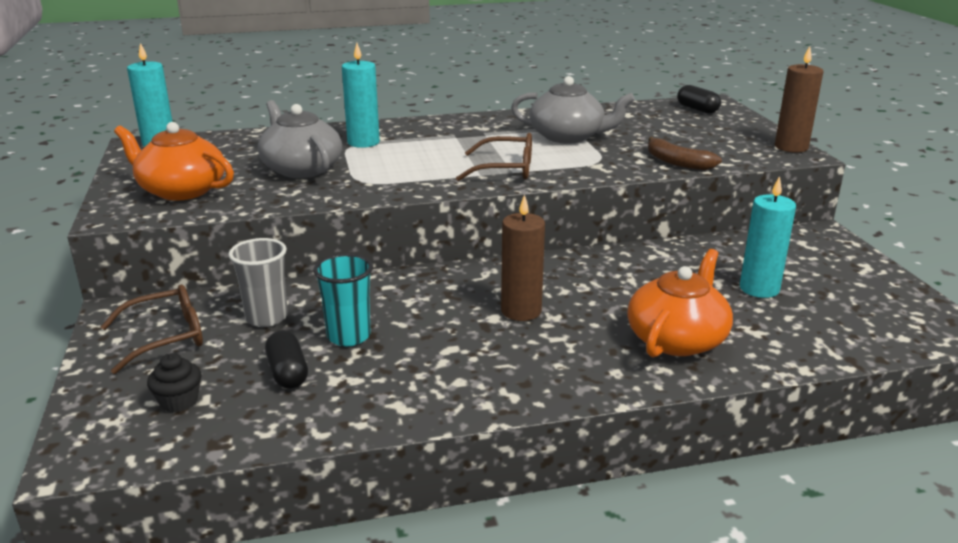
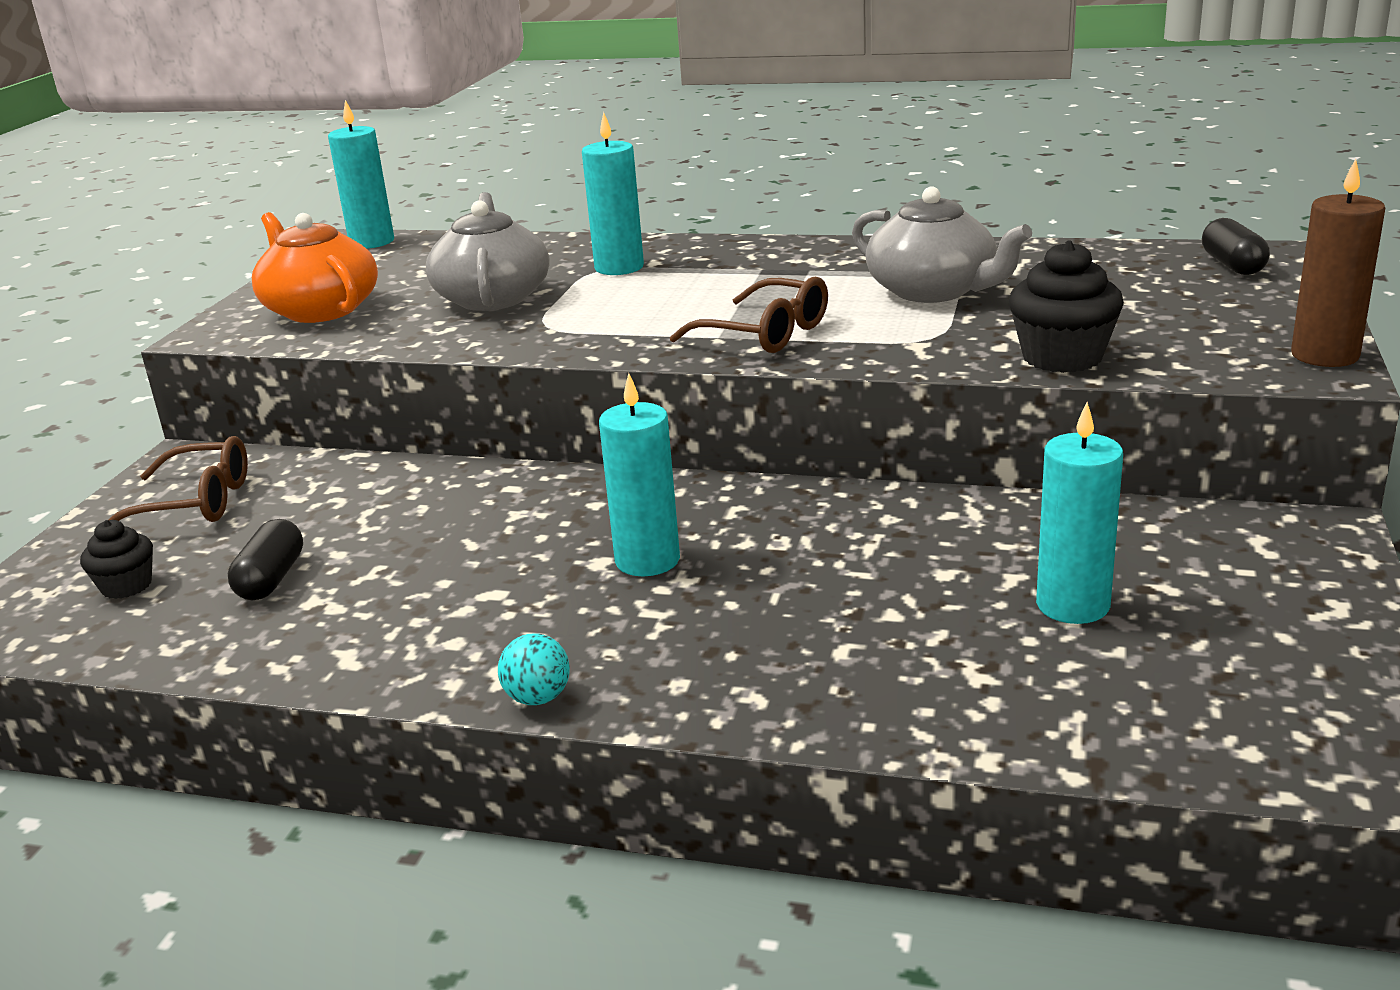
camera: 30 degrees right, 0 degrees up
(266, 318) = (324, 501): grey cup -> none
(349, 336) = (390, 547): turquoise cup -> none
(521, 311) = (647, 560): brown candle -> turquoise candle
(547, 399) = (538, 698): none -> turquoise ball
(677, 163) = (1062, 357): brown banana -> black cupcake
(677, 339) = (832, 656): orange teapot -> none

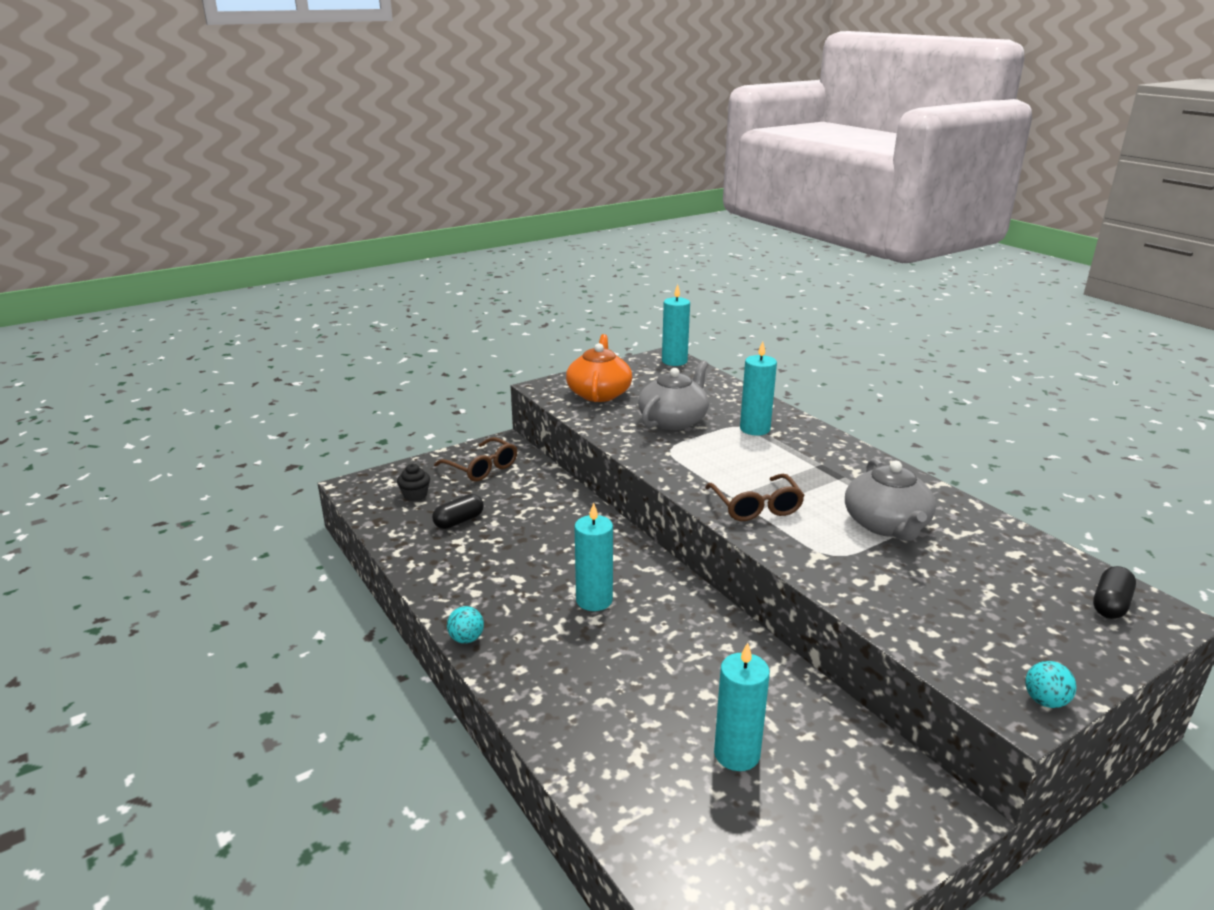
camera: 40 degrees right, 0 degrees up
(1062, 357) = (880, 607): black cupcake -> none
(1324, 355) = (1045, 701): brown candle -> turquoise ball

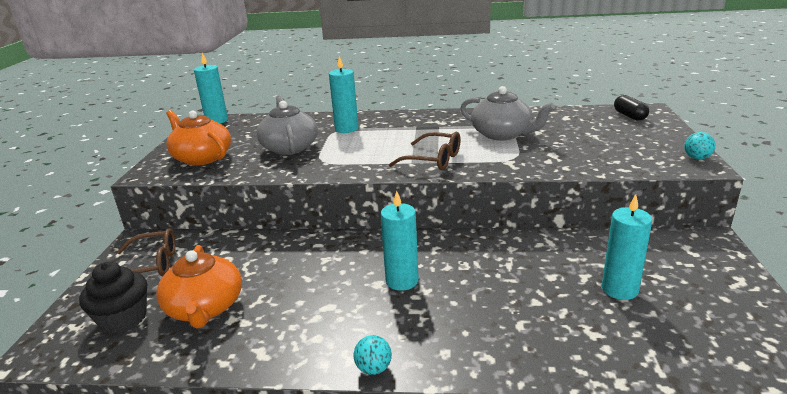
camera: 50 degrees left, 0 degrees up
(415, 495) = (123, 319): black cupcake -> black cupcake, size x1.66
(459, 521) = (205, 308): black capsule -> orange teapot

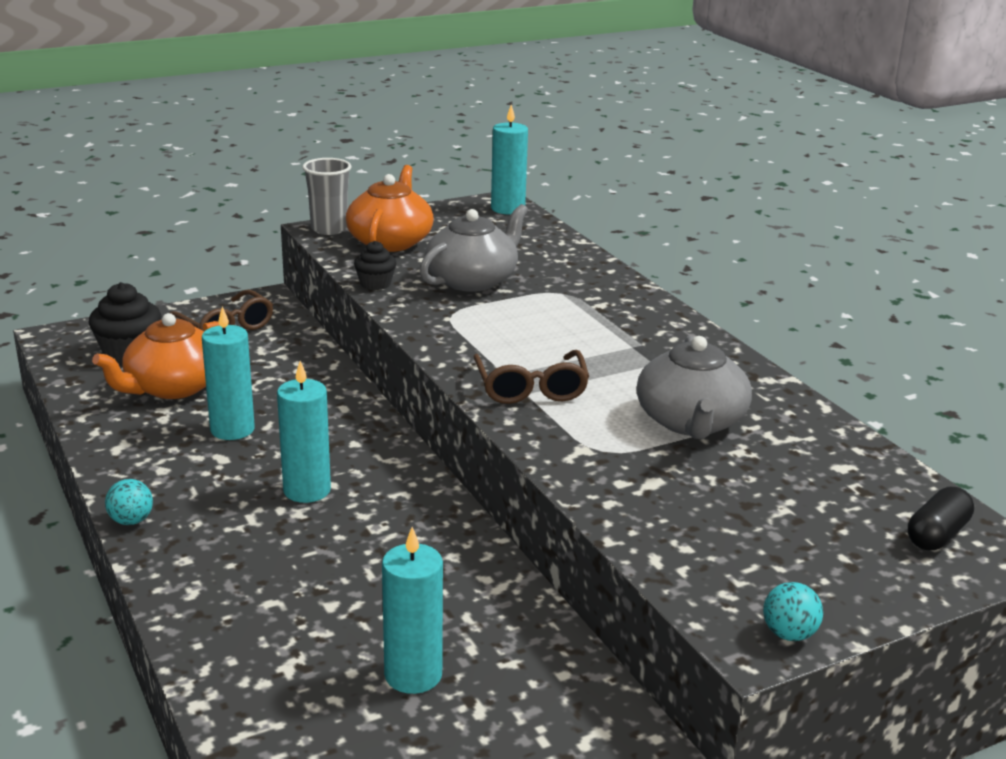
camera: 55 degrees right, 0 degrees up
(150, 171) = (329, 229): none -> grey cup
(252, 173) = (375, 284): none -> black cupcake
(346, 129) = (574, 297): turquoise candle -> turquoise candle (232, 429)

